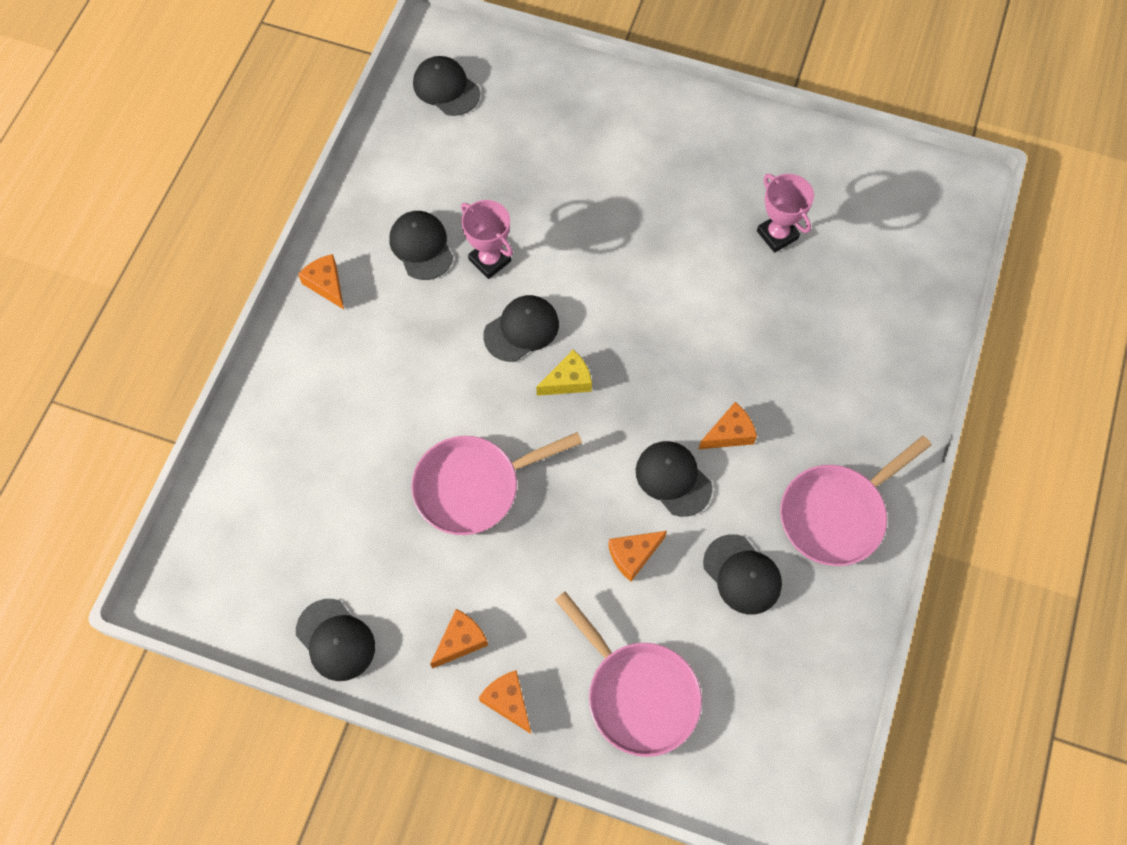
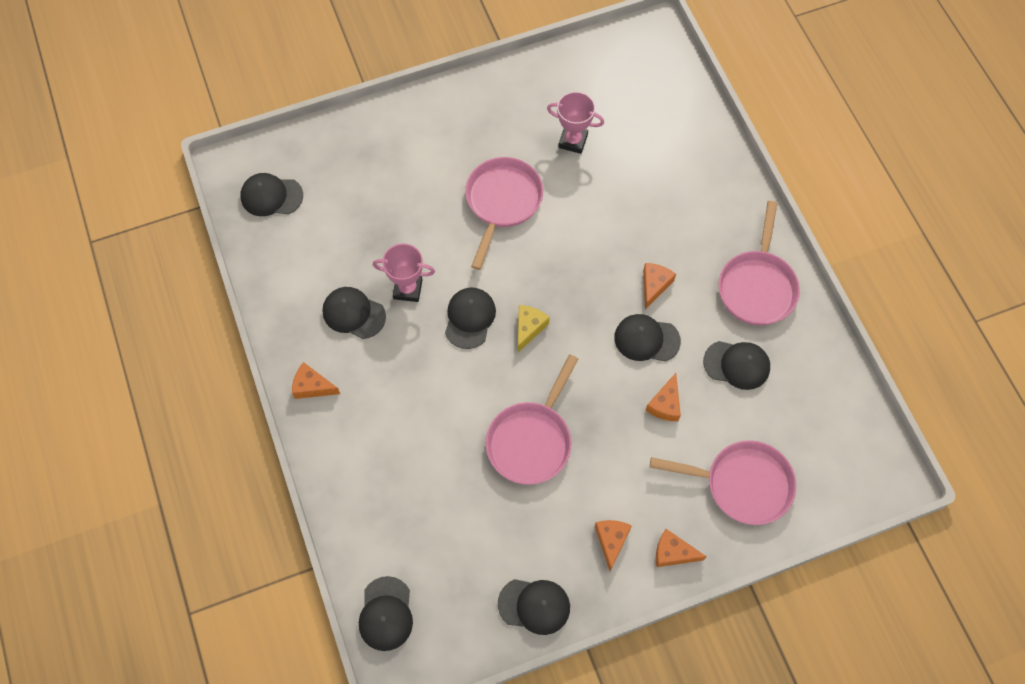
camera: 40 degrees left, 0 degrees up
(203, 536) = (386, 614): none -> black cap
(652, 244) = (502, 202): none -> pink pan

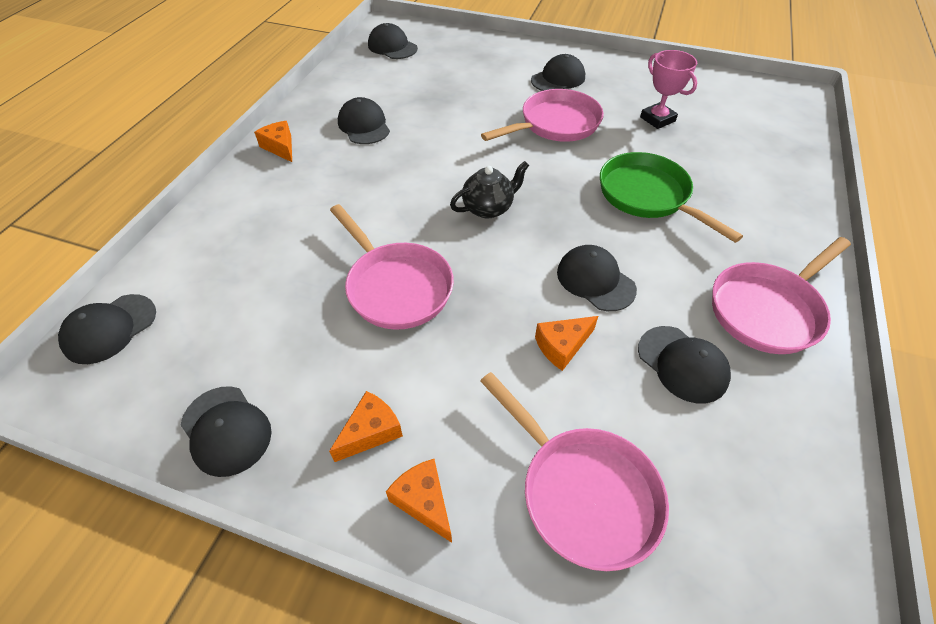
camera: 40 degrees right, 15 degrees down
(408, 289) = (420, 133): pink trophy -> none
(469, 318) = (446, 174): black cap -> black cap (558, 79)
(529, 328) = (488, 208): yellow cheese -> black teapot
(531, 440) = (396, 287): pink pan -> pink pan turned 105 degrees counterclockwise
(624, 235) = (648, 196): none -> green pan
(654, 286) = (644, 245): orange cheese -> none

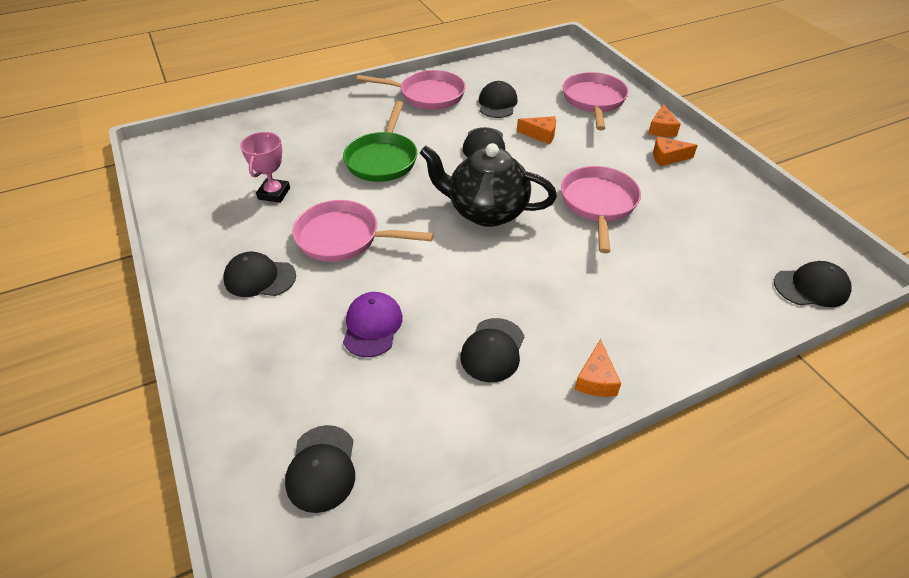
camera: 135 degrees left, 5 degrees down
(226, 430) = (744, 195): black cap -> none
(453, 96) = (372, 326): none -> purple cap
(488, 208) = (486, 211): black teapot -> black teapot, size x1.81

